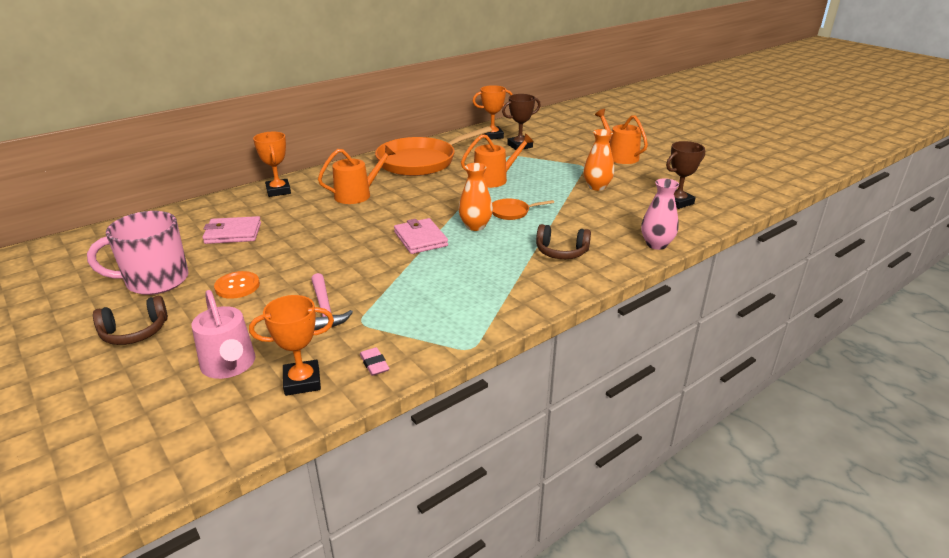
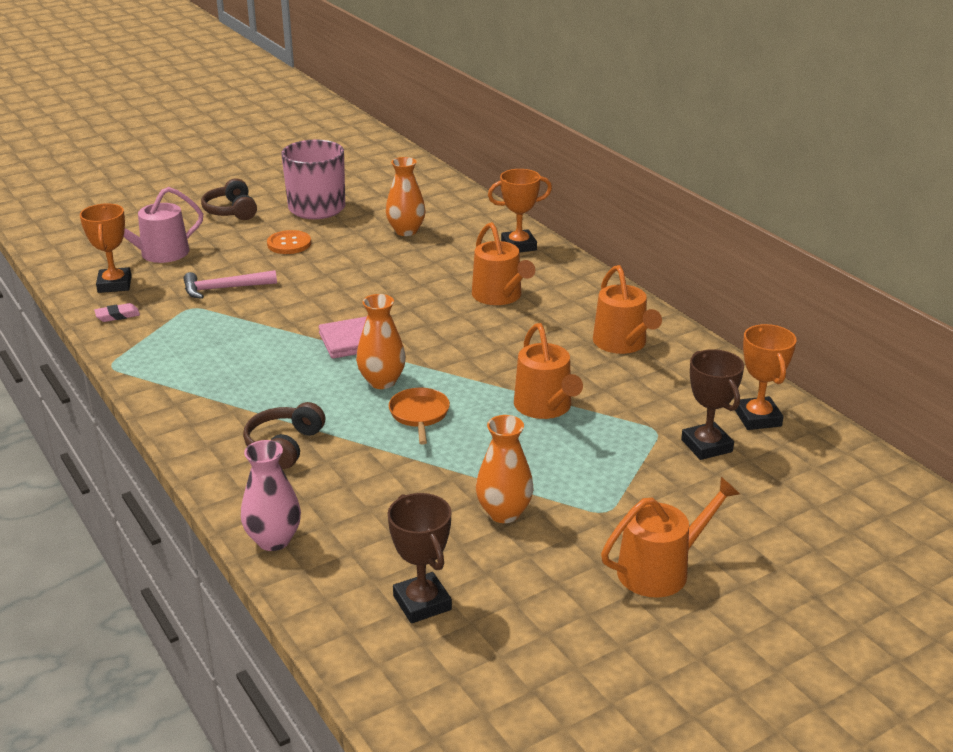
camera: 95 degrees right, 0 degrees up
(233, 233) = (406, 231): pink wallet -> orange vase
(421, 161) = (622, 343): orange pan -> orange watering can

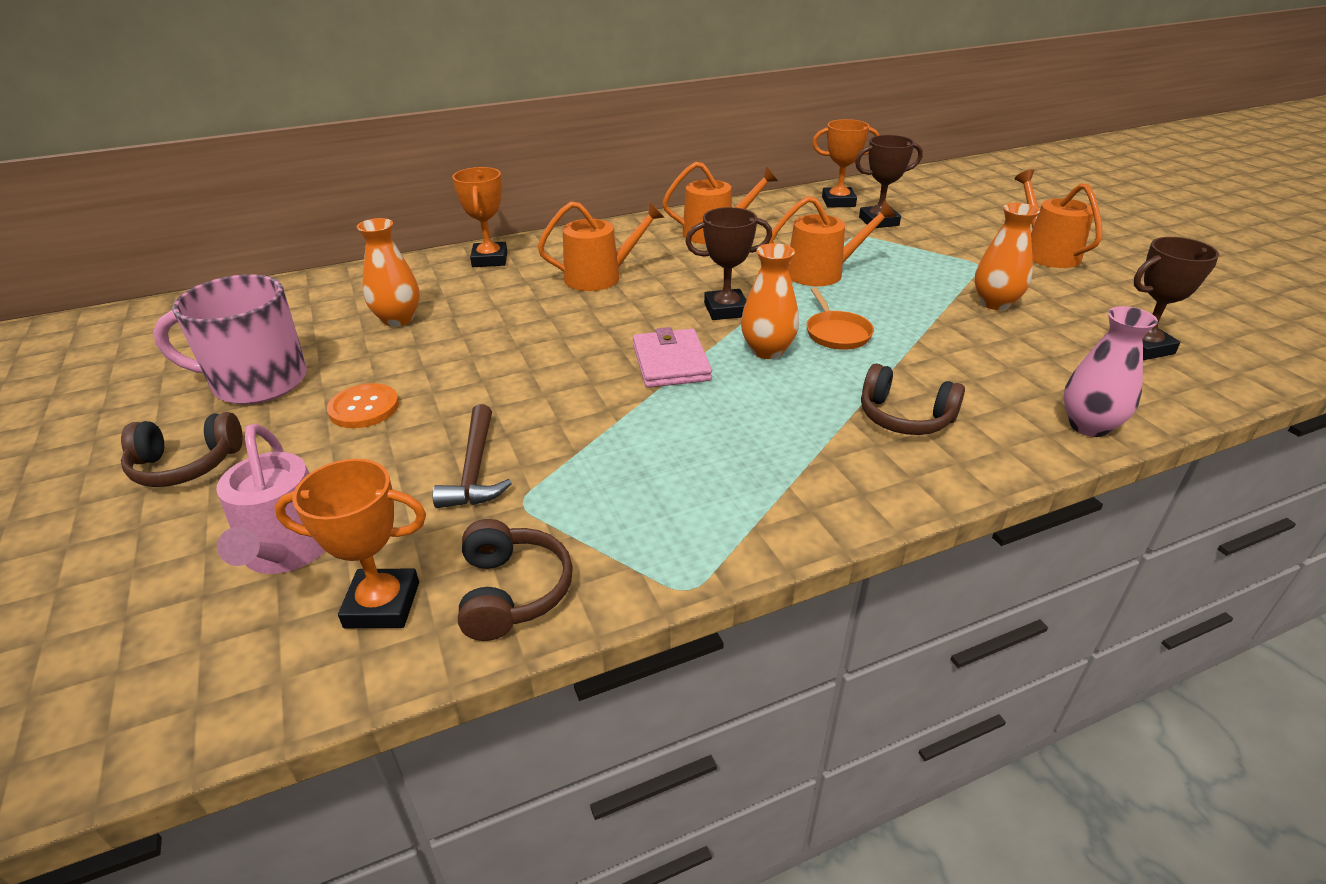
camera: 80 degrees left, 5 degrees up
(117, 316) = (512, 592): pink eraser -> brown headphones
(224, 288) = (475, 469): pink hammer -> brown hammer
(419, 415) = (836, 333): orange pan -> orange pan turned 105 degrees counterclockwise
(451, 359) = (726, 310): none -> brown trophy

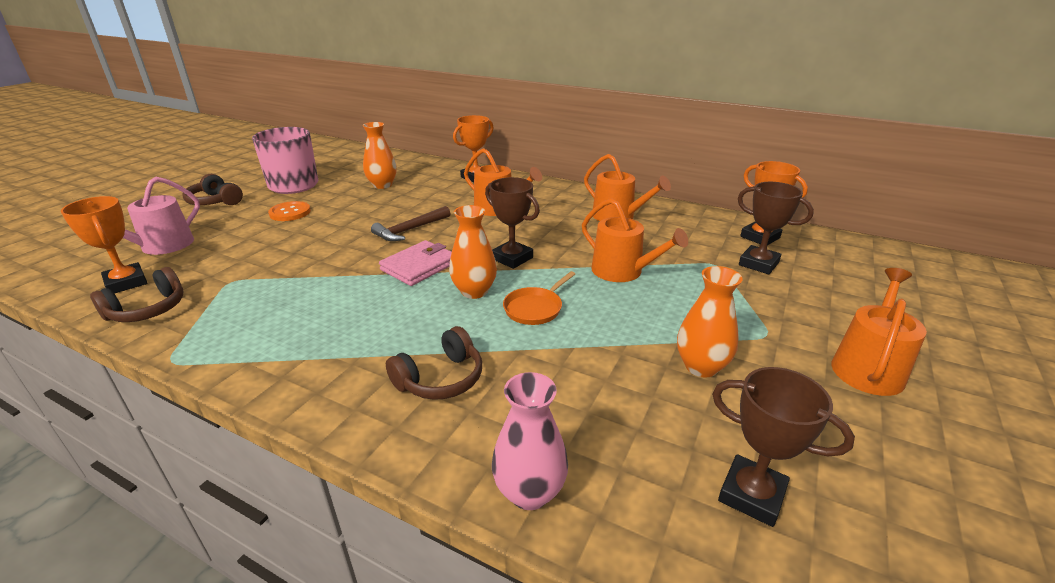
camera: 50 degrees right, 5 degrees down
(475, 469) = (254, 258): brown hammer -> brown hammer (410, 230)
(905, 417) = (440, 378): brown headphones -> brown headphones turned 120 degrees counterclockwise

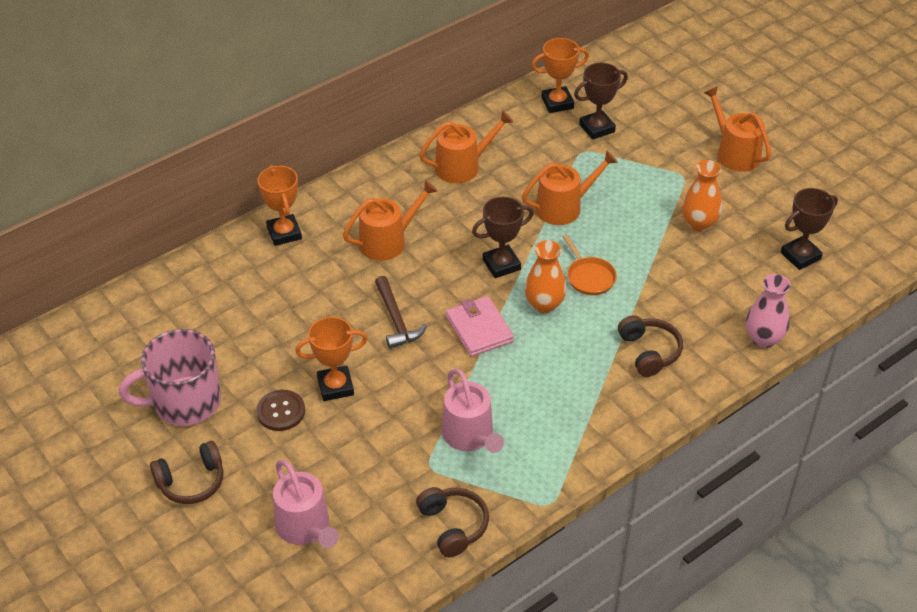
camera: 65 degrees left, 15 degrees up
(126, 283) = (384, 548): orange trophy -> orange trophy (335, 386)
(273, 292) = (470, 436): none -> pink watering can
(290, 212) = (281, 411): orange button -> brown button
(382, 185) = (249, 319): orange vase -> none

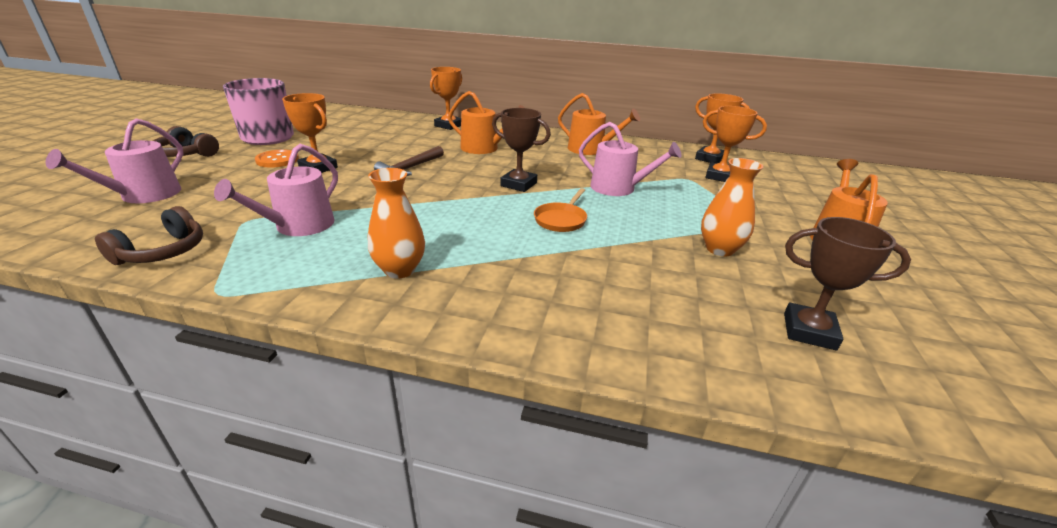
camera: 50 degrees right, 15 degrees down
(281, 411) = (277, 160): brown button -> orange button
(479, 329) = (436, 195): pink wallet -> none
(544, 304) = (499, 211): orange vase -> orange vase (400, 270)
(564, 207) = (618, 188): orange watering can -> pink watering can
(597, 128) = (719, 176): brown trophy -> orange trophy
(649, 352) = (508, 280): brown headphones -> none
(763, 338) = (639, 354): pink vase -> none

